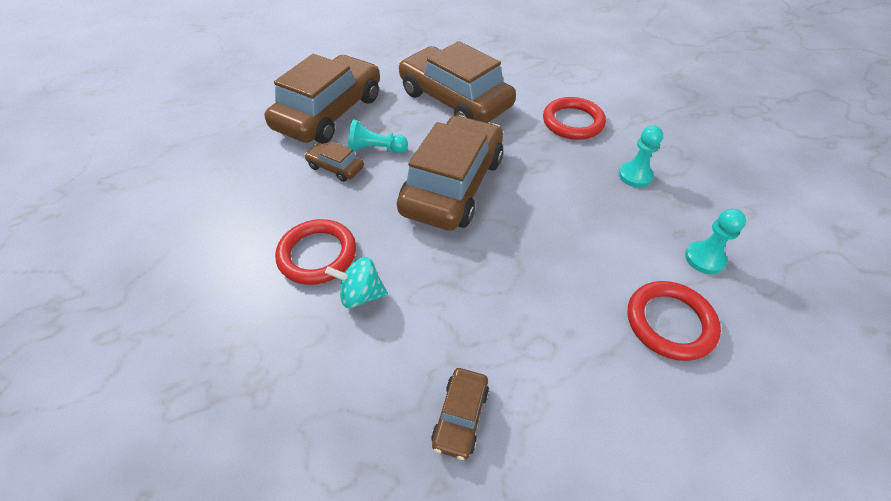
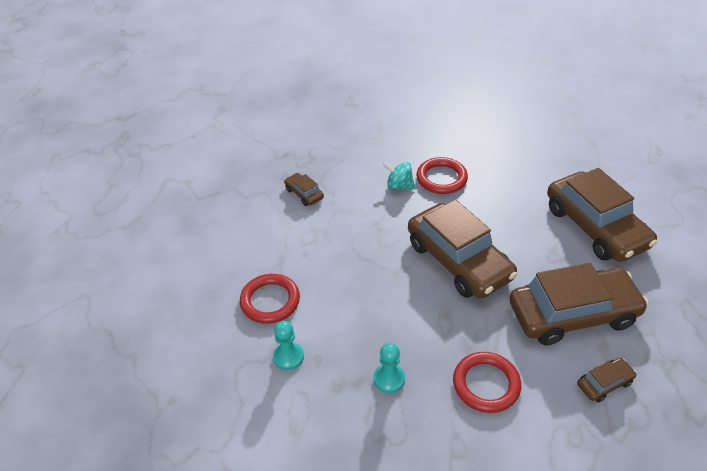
camera: 125 degrees right, 5 degrees down
(336, 167) = (519, 209): brown car -> brown car (604, 383)
(361, 294) = (399, 186): turquoise spinning top -> turquoise spinning top turned 105 degrees counterclockwise
(376, 149) = (528, 236): turquoise pawn -> none

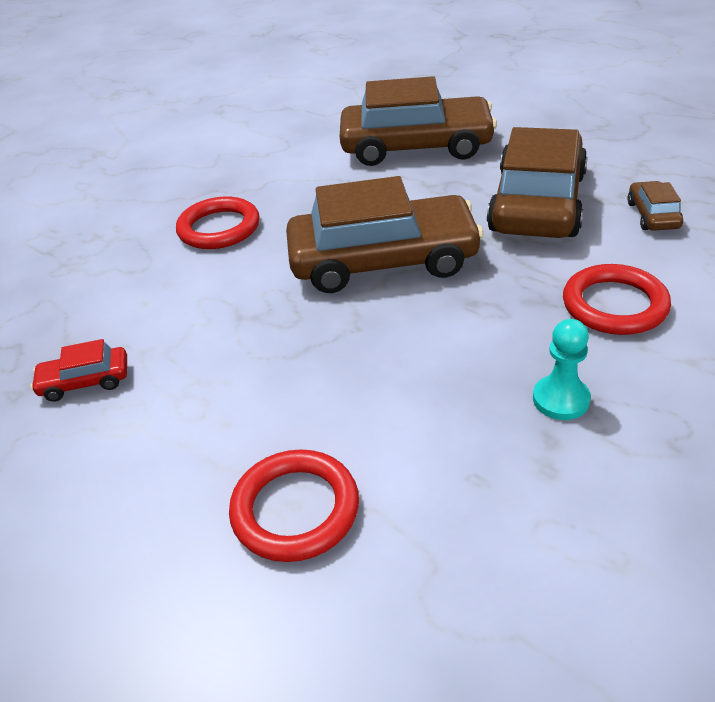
camera: 60 degrees left, 5 degrees down
(288, 357) = (446, 521): turquoise pawn -> none
(304, 193) = (85, 381): brown car -> red car
(399, 186) = (189, 270): turquoise spinning top -> none

